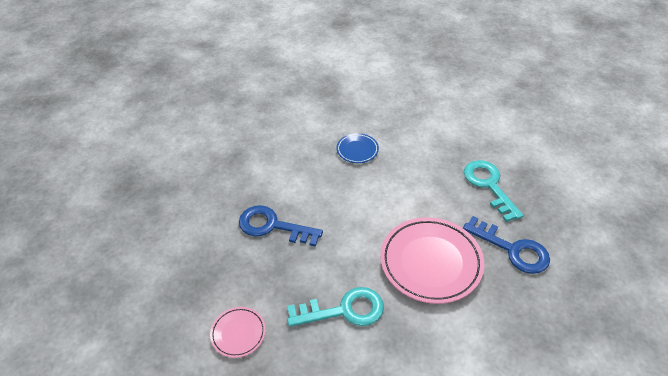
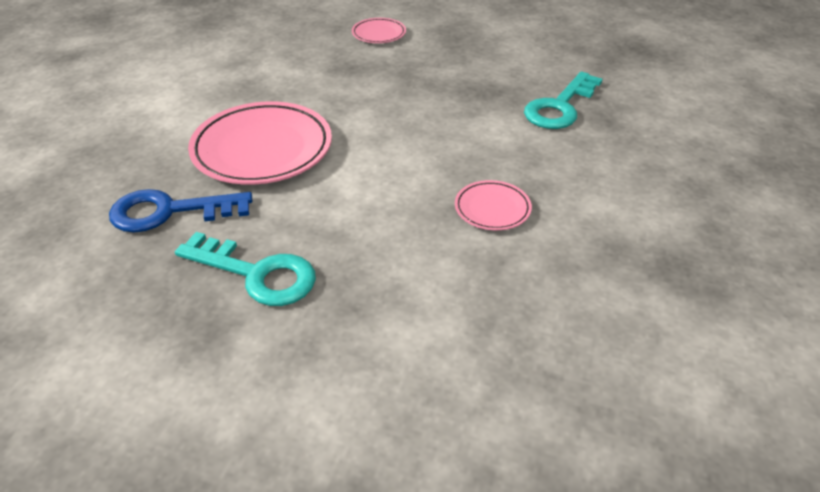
camera: 135 degrees right, 5 degrees down
(273, 226) = (460, 93): blue key -> none
(343, 310) = (312, 80): turquoise key -> turquoise key (560, 106)
(357, 150) = (492, 209): blue plate -> pink plate

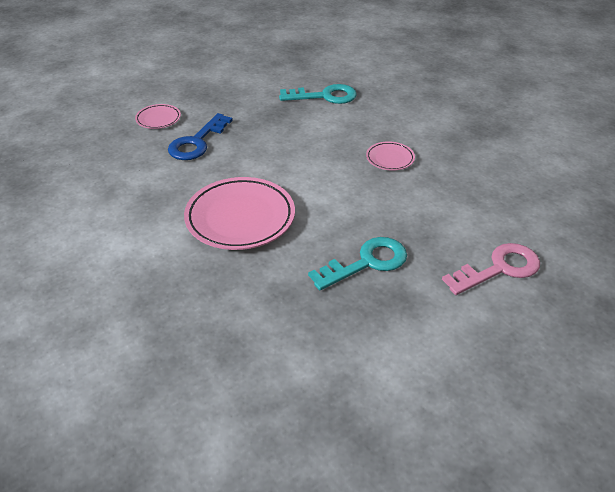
camera: 55 degrees left, 0 degrees up
(170, 211) = (267, 281): blue key -> blue key (197, 142)
(343, 414) = (499, 269): none -> pink key
(560, 106) = (324, 96): turquoise key -> turquoise key turned 75 degrees counterclockwise

